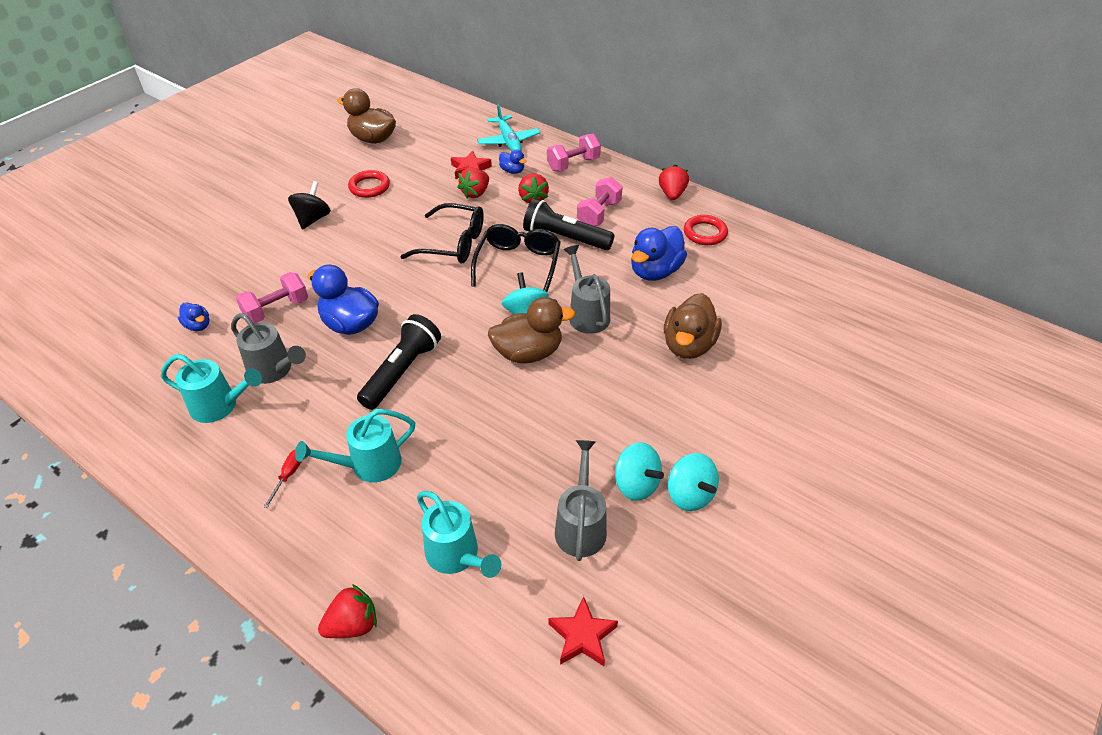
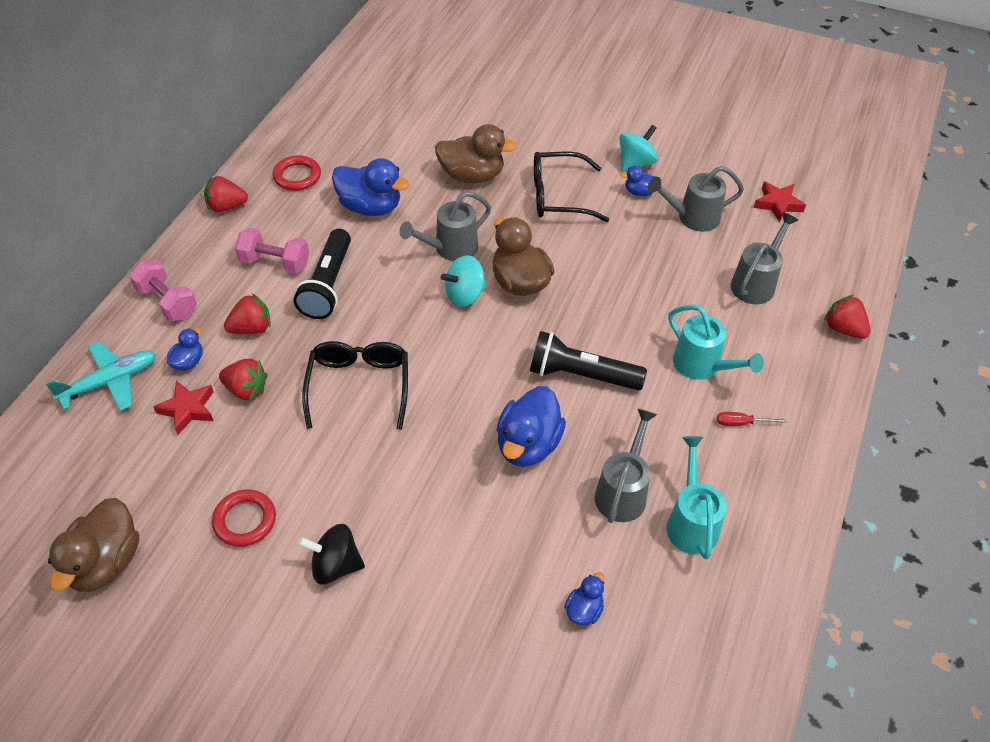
camera: 105 degrees left, 5 degrees up
(276, 309) = (528, 532): pink dumbbell -> none
(457, 556) = (756, 282): turquoise watering can -> grey watering can
(518, 264) = (384, 317): black glasses -> black glasses (558, 196)
(636, 484) = (640, 192): turquoise spinning top -> blue duck

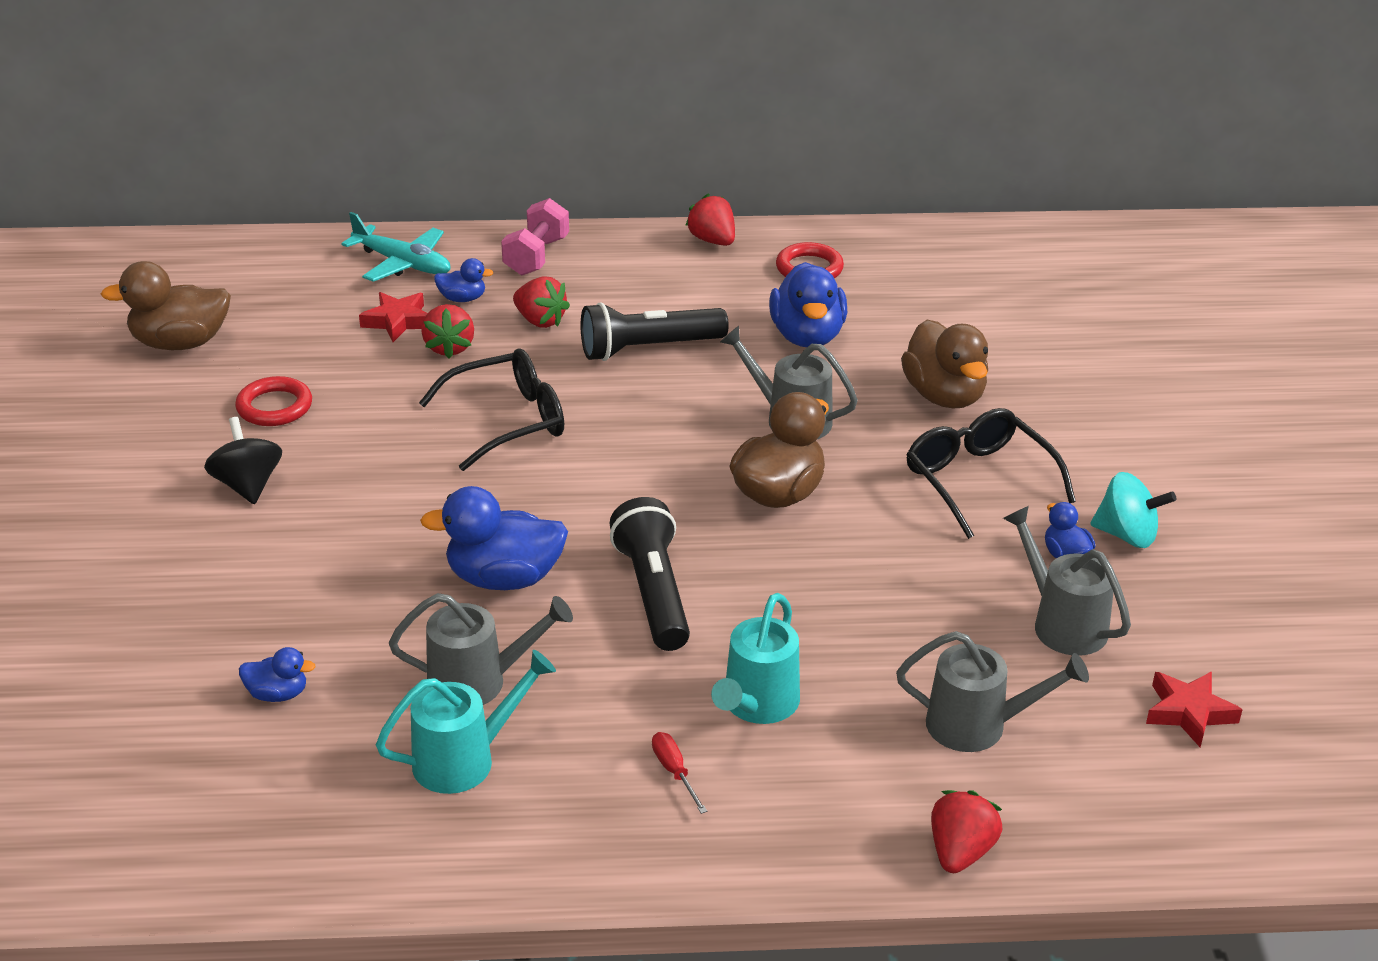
camera: 65 degrees right, 15 degrees down
(275, 263) = (652, 302): pink dumbbell -> none
(465, 295) = (718, 455): turquoise spinning top -> none

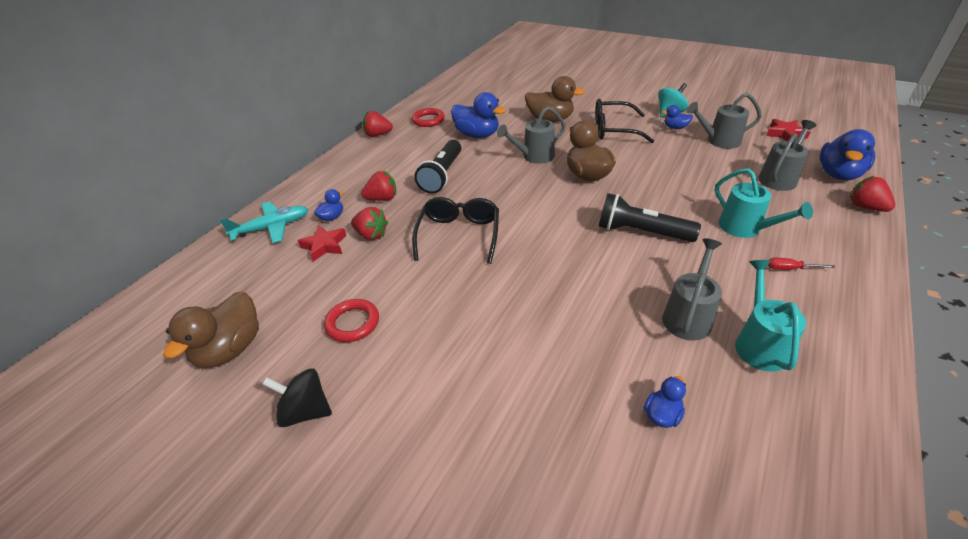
camera: 55 degrees left, 5 degrees up
(247, 485) = (425, 362): black spinning top -> black spinning top (305, 411)
(504, 578) = (598, 278): blue duck -> blue duck (838, 174)
(536, 256) = (325, 183): pink dumbbell -> none

